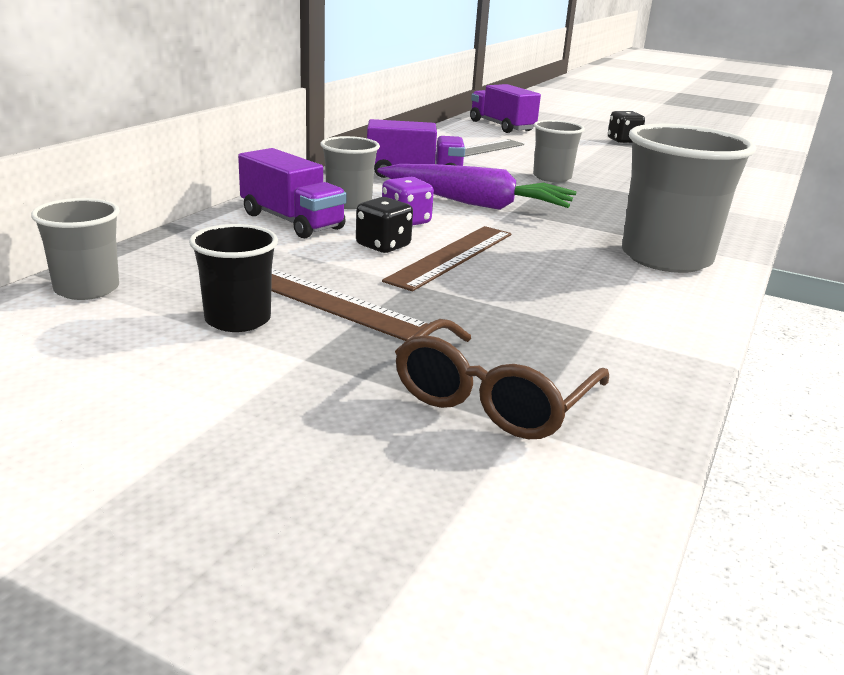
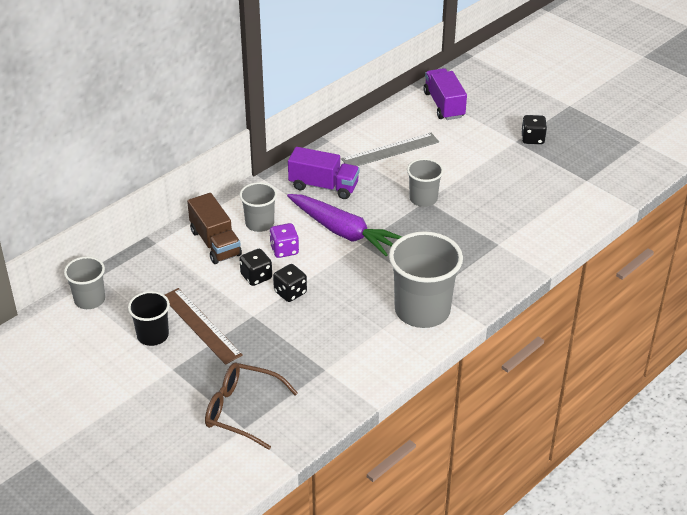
camera: 20 degrees right, 15 degrees up
(292, 221) = (215, 243): purple truck -> brown truck
(451, 256) = (290, 292): brown ruler -> black dice
(492, 400) = (242, 410): brown glasses -> brown glasses turned 60 degrees clockwise

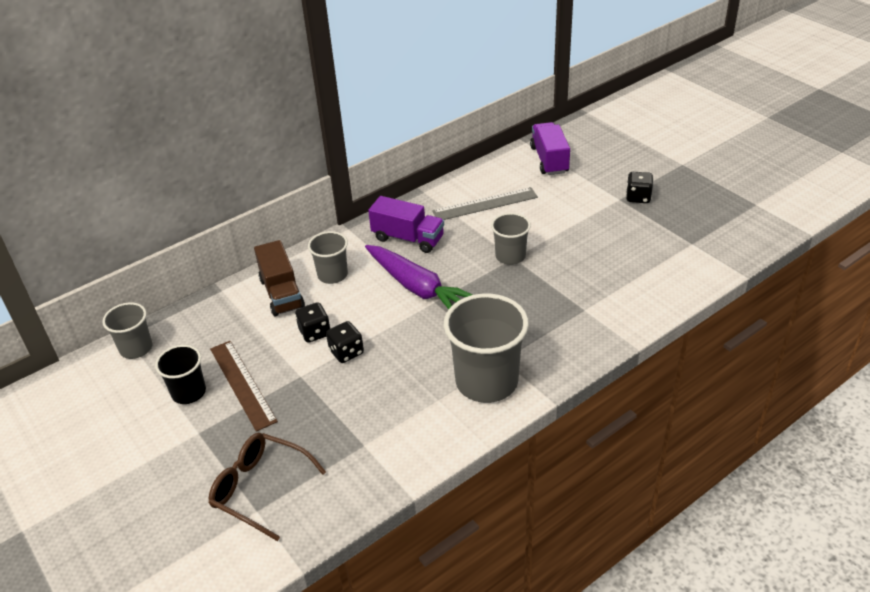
camera: 10 degrees right, 0 degrees up
(284, 250) = (351, 305): purple dice -> none

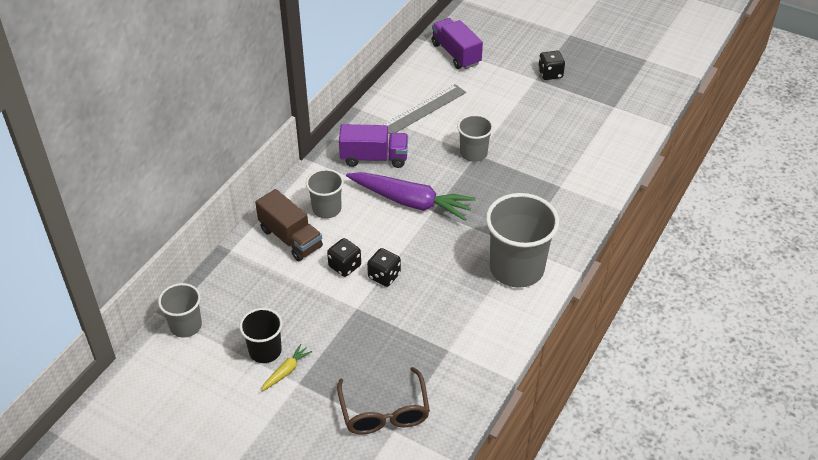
camera: 25 degrees left, 5 degrees up
(194, 418) = (286, 371): none -> yellow carrot
(242, 384) = (309, 330): brown ruler -> none
(260, 488) = (384, 412): brown glasses -> brown glasses turned 105 degrees counterclockwise

